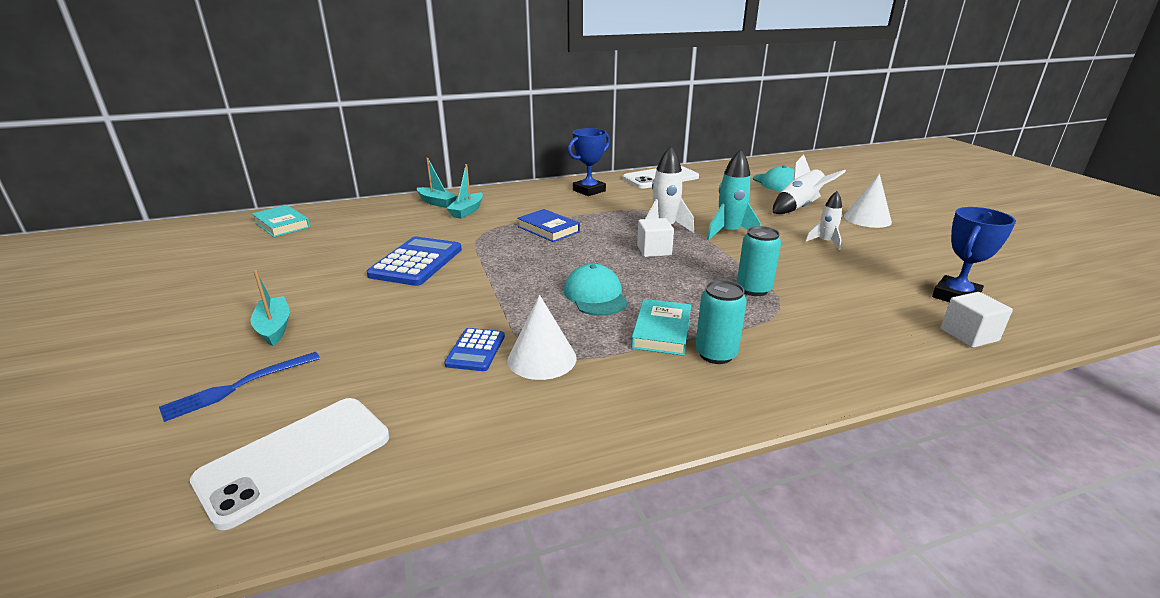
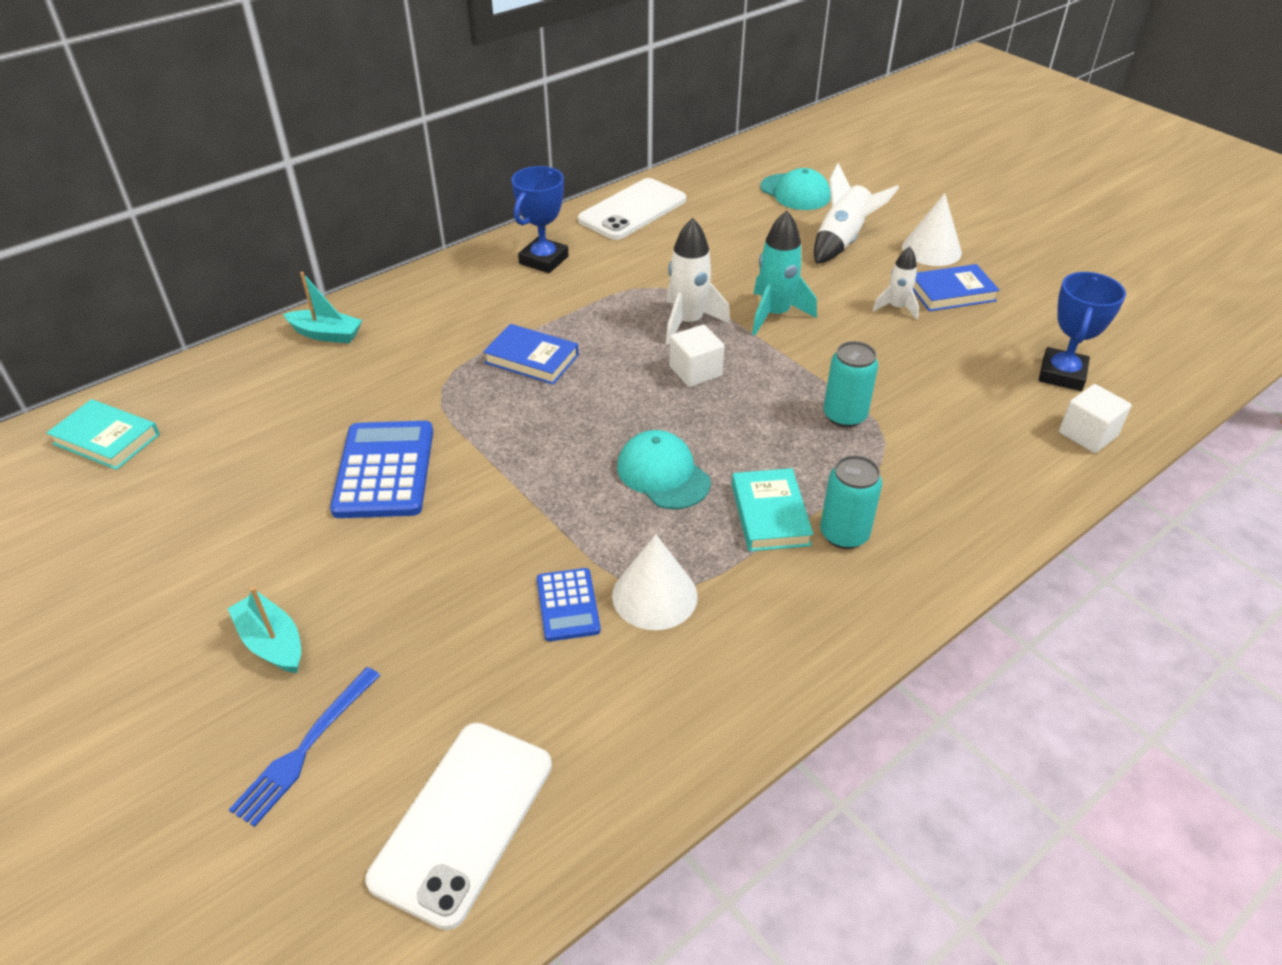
camera: 20 degrees left, 15 degrees up
(467, 211) = (387, 344): turquoise boat -> none
(874, 241) = (951, 293): none -> blue book

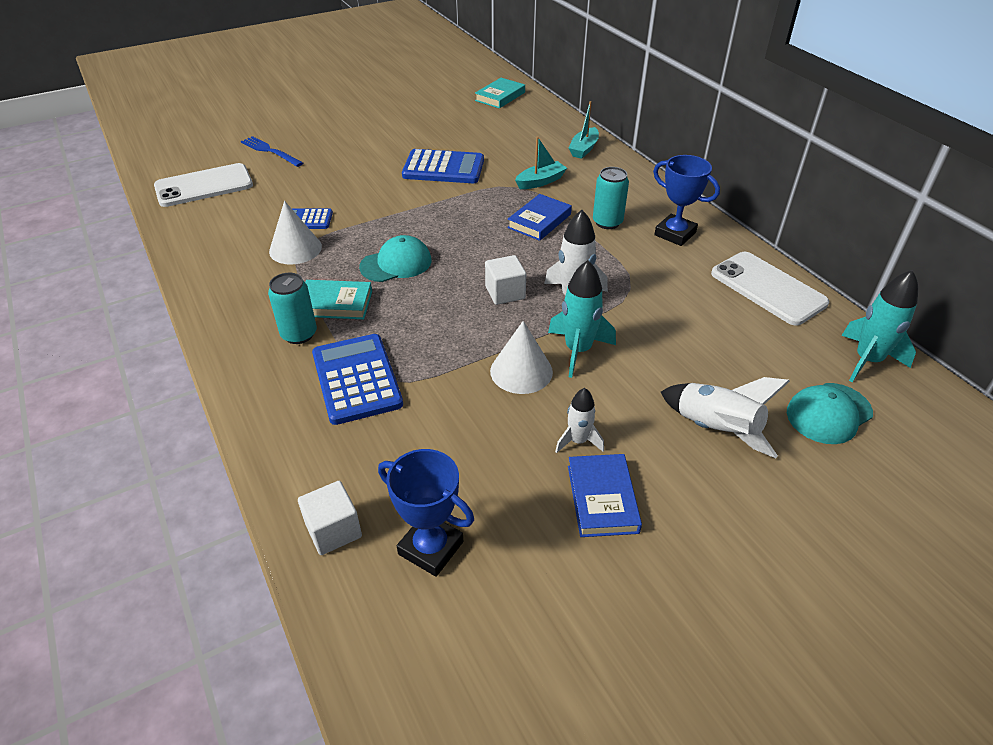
camera: 100 degrees right, 0 degrees up
(272, 642) = (335, 142): turquoise boat -> turquoise boat (540, 181)
(463, 821) = (204, 186): white phone -> white phone turned 60 degrees counterclockwise
(721, 172) = (867, 360): none -> turquoise rocket
(844, 416) = (423, 363): turquoise can -> turquoise can (607, 222)
(895, 463) = (356, 379): none -> blue calculator
(931, 250) = (699, 509): white cone -> white cone (521, 371)

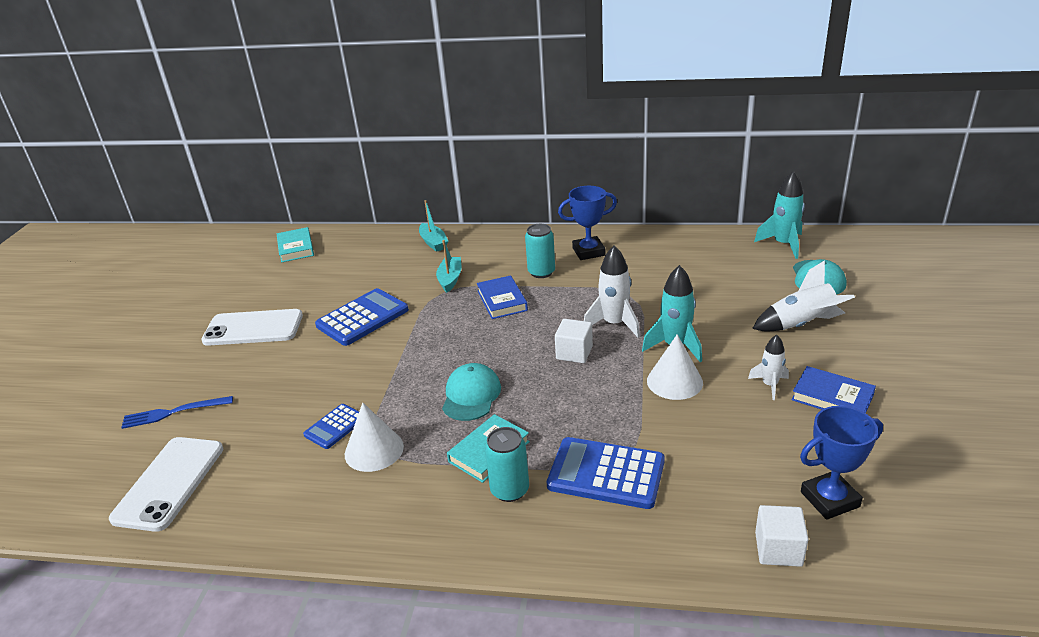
camera: 50 degrees left, 10 degrees down
(767, 288) = (685, 245): white phone -> white phone (253, 328)

